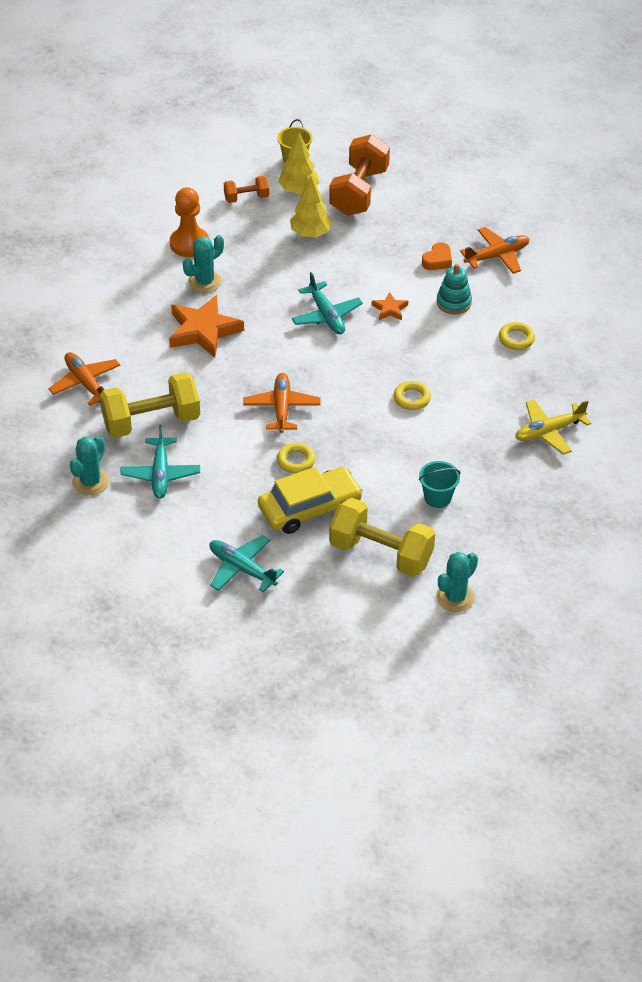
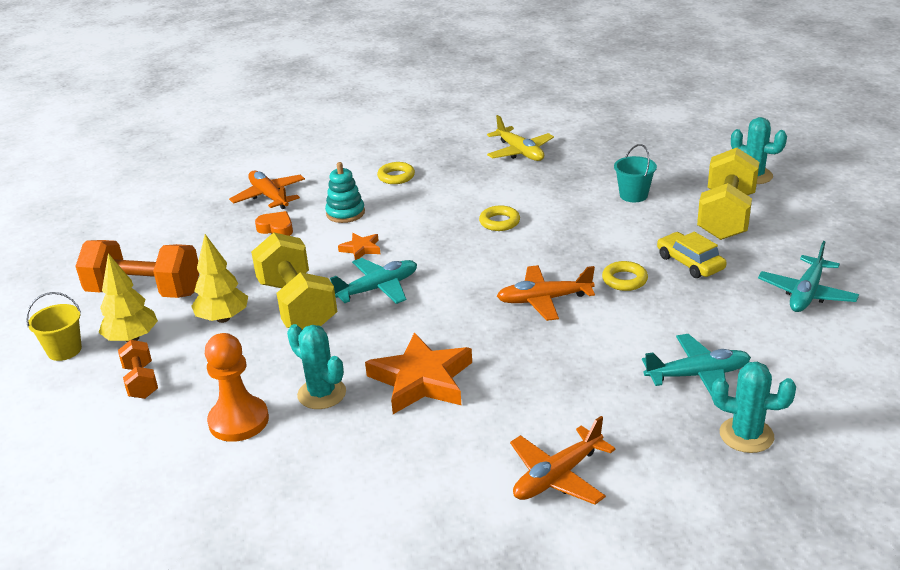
camera: 95 degrees left, 15 degrees down
(151, 421) = (609, 398): yellow dumbbell -> yellow dumbbell (297, 305)
(310, 508) = (690, 263): yellow car -> yellow car, size x0.63

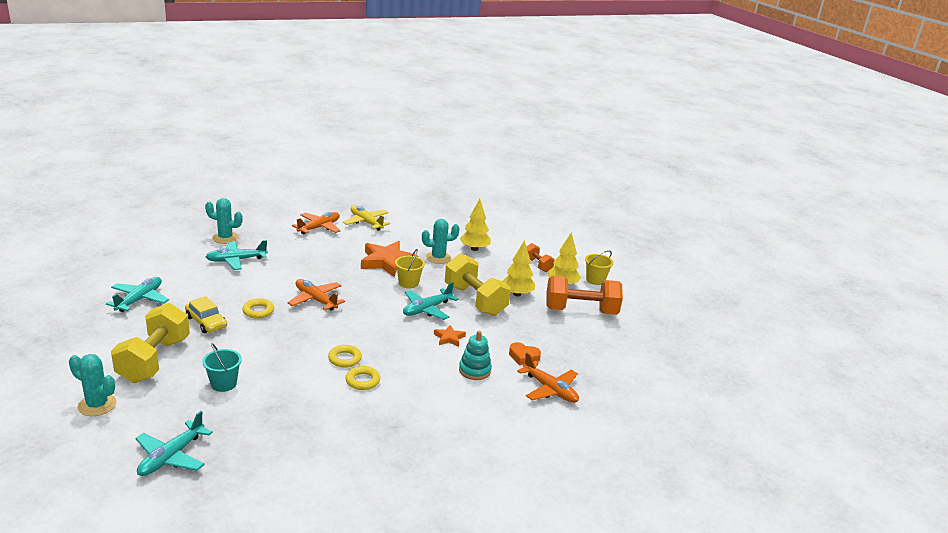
camera: 165 degrees right, 5 degrees down
(238, 421) = (474, 249): orange pawn -> yellow tree
(322, 394) = (438, 258): turquoise cactus -> turquoise cactus turned 45 degrees counterclockwise
(393, 334) = (408, 283): none -> yellow bucket
(396, 176) = (444, 411): yellow ring -> yellow ring (362, 381)
(520, 152) = (322, 444): yellow plane -> yellow plane (366, 222)
(544, 300) = (315, 300): orange plane -> orange plane turned 120 degrees counterclockwise
(654, 142) = (171, 457): none -> turquoise plane

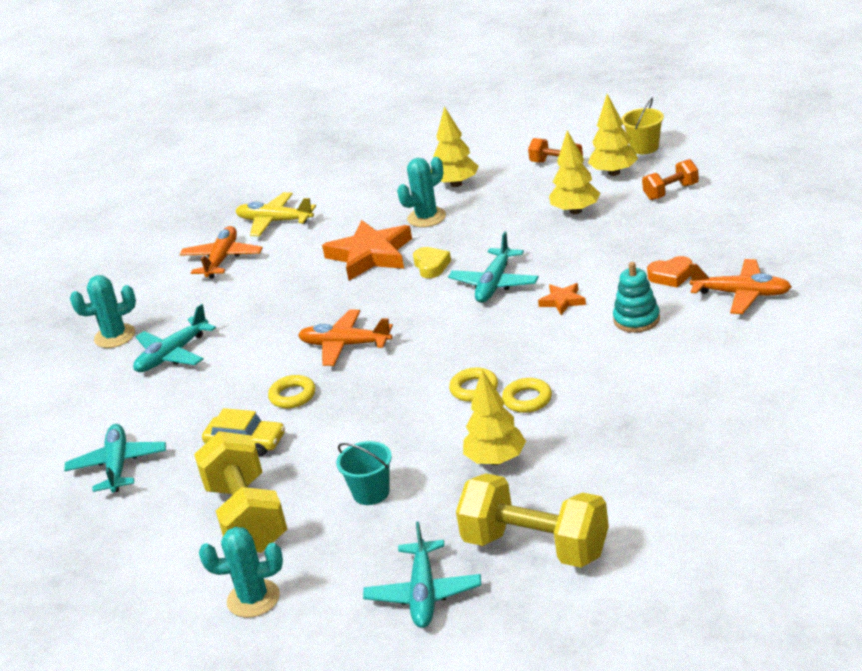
camera: 20 degrees left, 5 degrees up
(304, 404) = (496, 460): none -> yellow tree
(408, 283) = (431, 266): yellow bucket -> yellow heart
(475, 300) = (536, 244): yellow dumbbell -> yellow dumbbell (536, 547)
(580, 311) = (671, 192): orange dumbbell -> orange dumbbell, size x0.51

